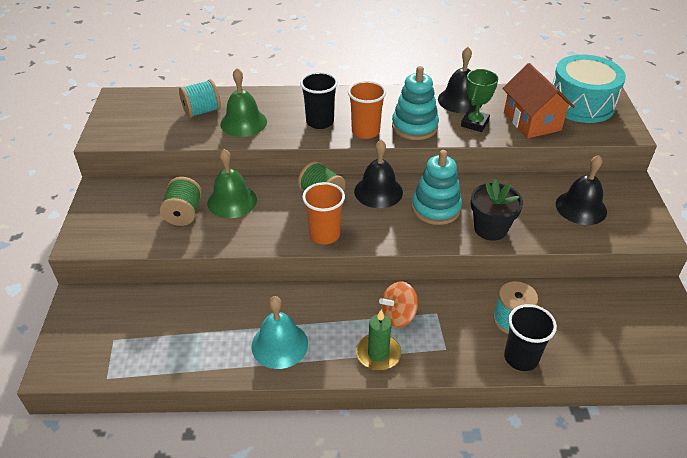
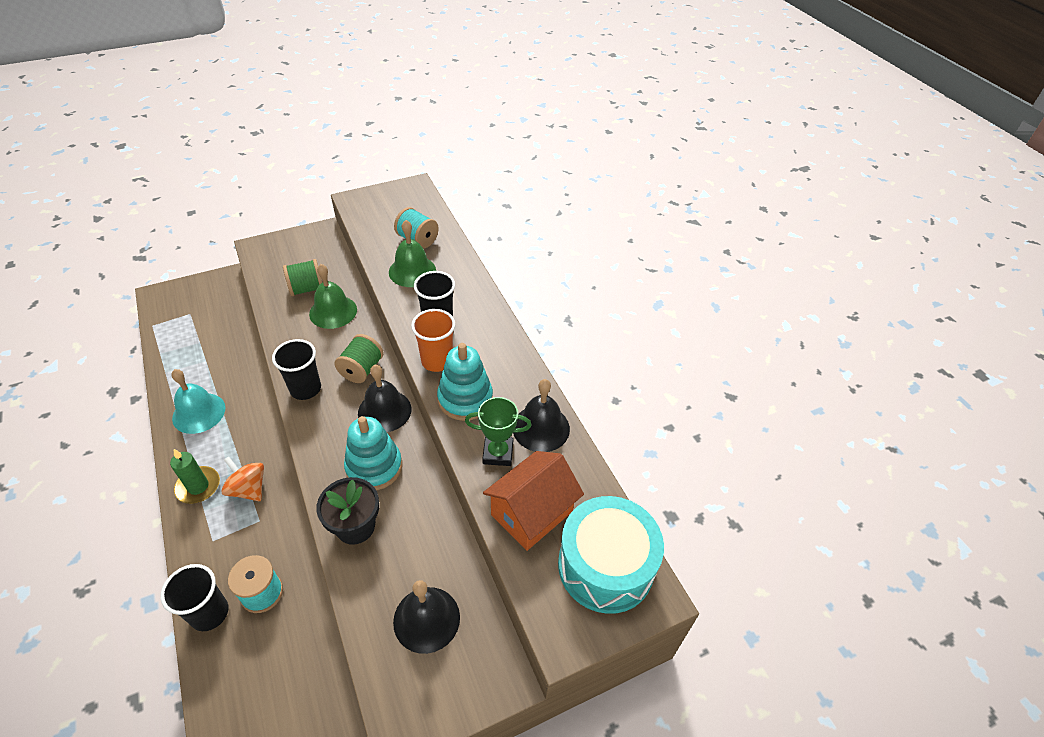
camera: 65 degrees right, 5 degrees up
(324, 235) = (305, 389): orange cup -> black cup

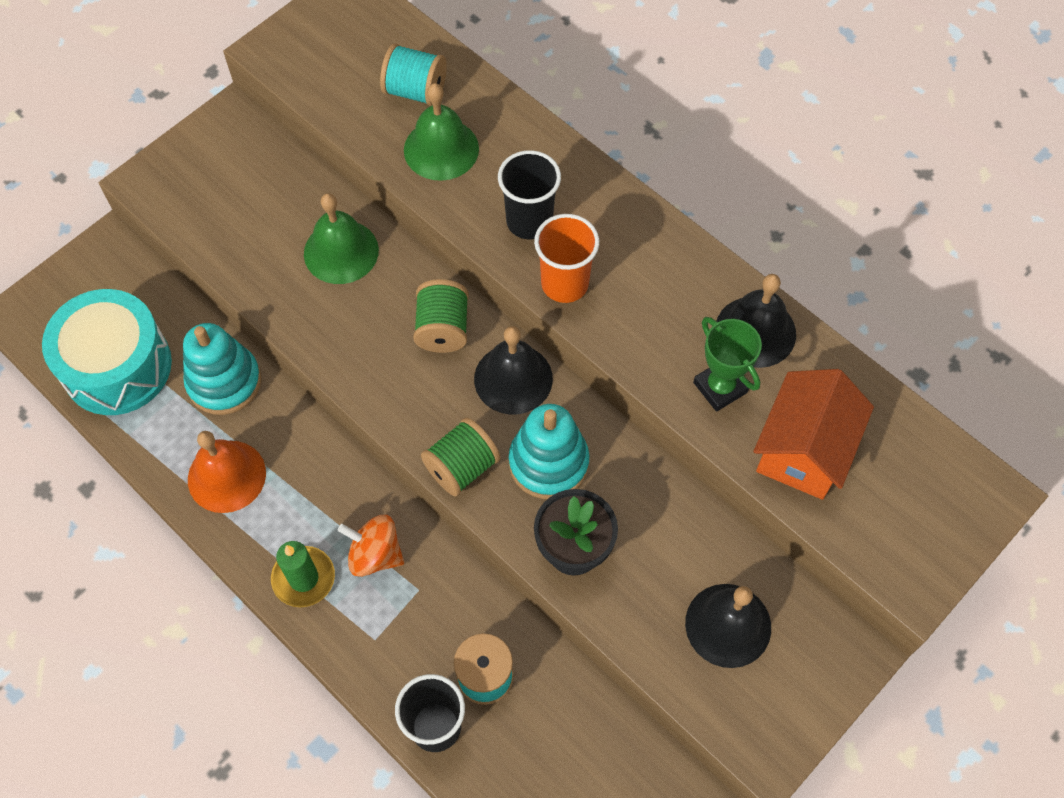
camera: 20 degrees left, 15 degrees up
(199, 413) = (226, 476): turquoise bell -> orange bell
(305, 389) = (382, 387): black cup -> none
(307, 289) = (275, 227): green spool -> green spool (462, 467)
(465, 399) = (635, 327): turquoise stacking toy -> turquoise stacking toy (224, 382)
(498, 453) = (720, 387): green trophy -> green trophy turned 75 degrees clockwise
(605, 566) = (921, 481): turquoise drum -> turquoise drum (117, 366)

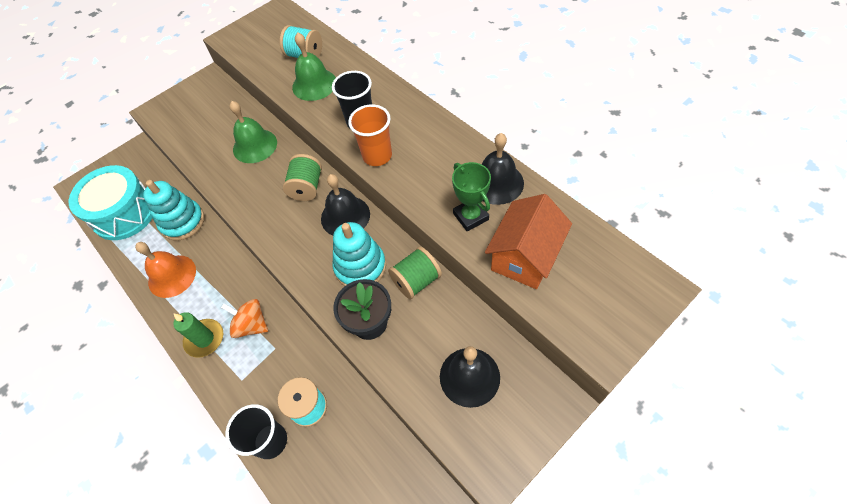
camera: 10 degrees right, 5 degrees down
(462, 467) = (305, 269): green spool -> green spool (416, 281)

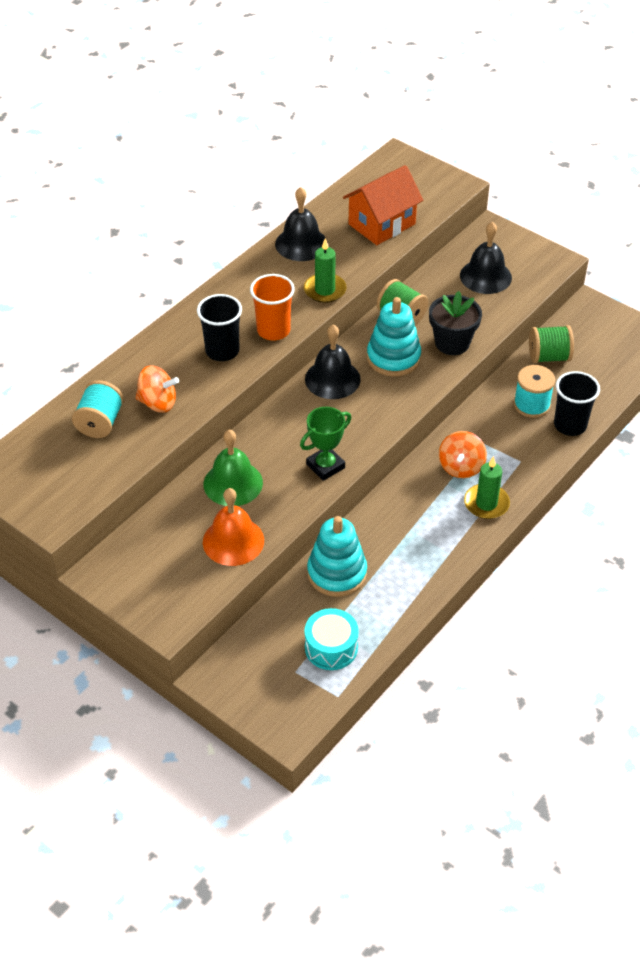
camera: 105 degrees left, 10 degrees down
(124, 213) = (331, 647): turquoise drum -> turquoise drum, size x0.59
(172, 276) = (416, 559): orange bell -> orange bell (233, 541)
(307, 187) = (296, 418): green spool -> green spool (548, 357)
(314, 84) = (158, 403): green bell -> orange spinning top
(424, 197) = (325, 290): none -> green candle
(470, 216) = (344, 258): green trophy -> green trophy (325, 466)
(525, 256) = (382, 224): orange house -> orange house turned 60 degrees counterclockwise

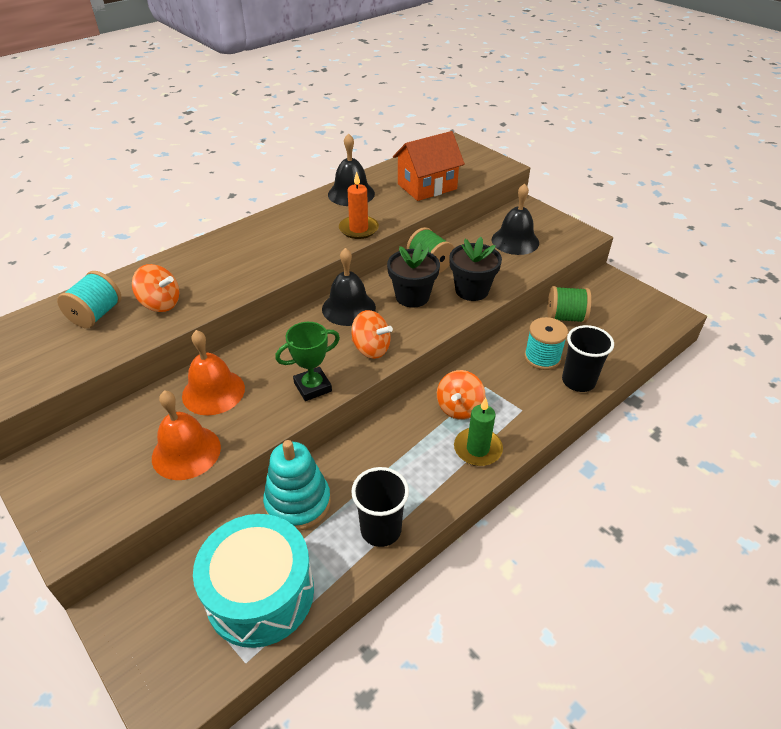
camera: 10 degrees right, 5 degrees down
(222, 351) = (243, 267): black cup -> black cup (381, 529)
(233, 483) = (213, 392): green bell -> orange bell
(273, 330) = (298, 255): orange cup -> none
(325, 290) = (358, 229): green candle -> orange candle
(331, 647) = (260, 593): turquoise drum -> turquoise drum, size x1.70
(368, 420) = (371, 349): none -> orange spinning top
(393, 358) = (412, 296): turquoise stacking toy -> black flower pot

